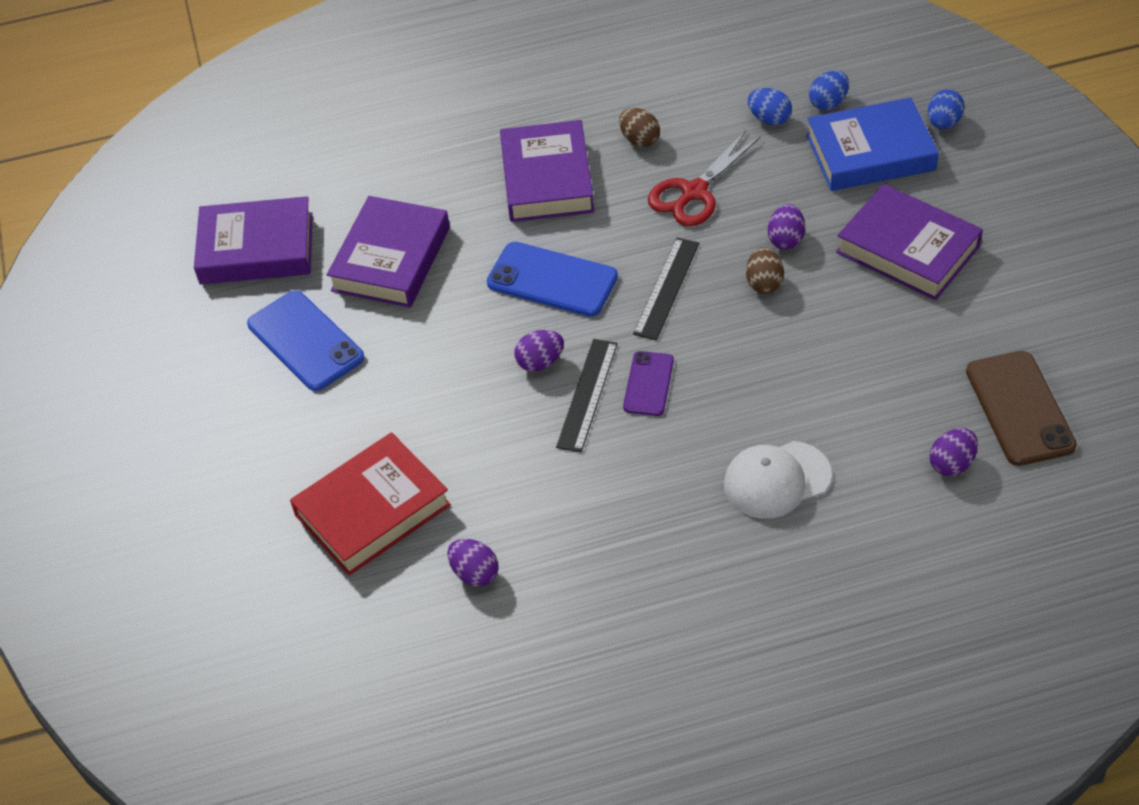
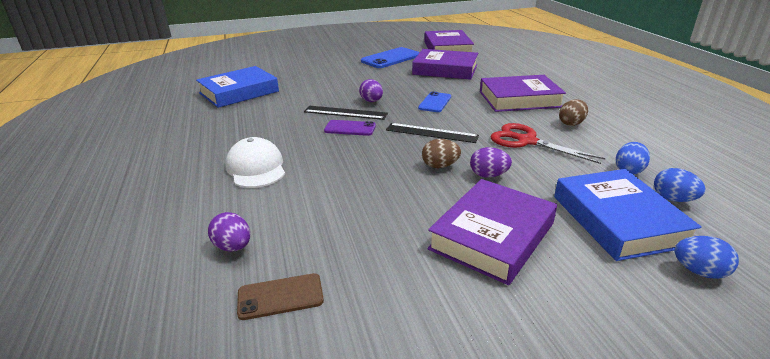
camera: 85 degrees right, 20 degrees down
(372, 510) = (287, 73): red book -> none
(475, 573) = (239, 92): purple egg -> blue book
(552, 280) = (435, 102): blue phone -> blue phone, size x0.60
(1020, 408) = (280, 297): brown phone -> brown phone, size x0.60

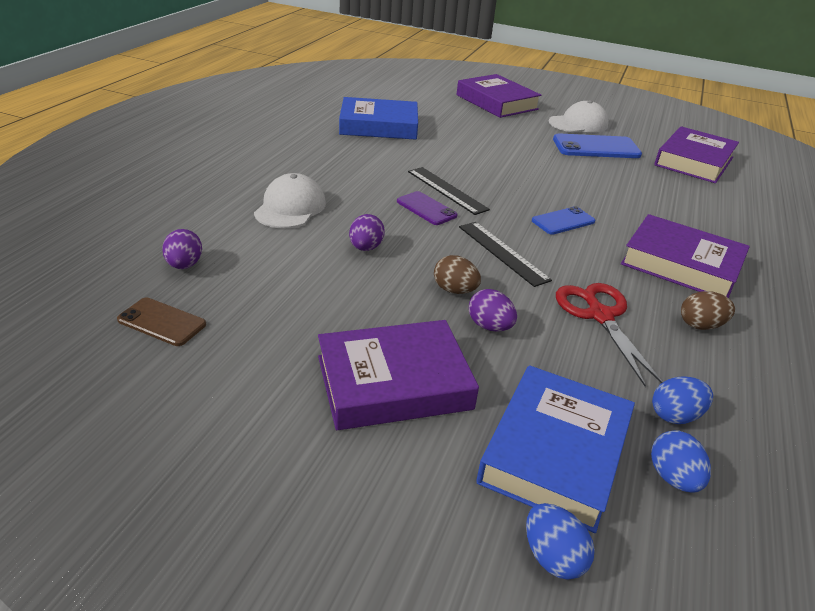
camera: 35 degrees right, 5 degrees up
(362, 49) = (578, 124): none -> white cap
(371, 101) = (493, 189): purple egg -> purple egg (366, 248)
(445, 69) = (643, 187): purple book -> purple book (496, 102)

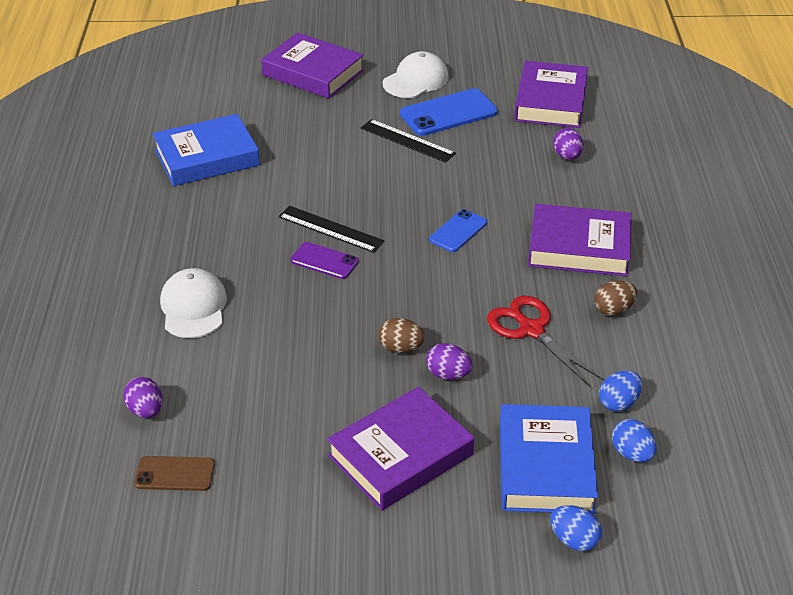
camera: 20 degrees left, 5 degrees up
(366, 248) = (296, 330): purple egg -> purple egg (567, 156)
(502, 253) = (421, 290): black ruler -> black ruler (407, 141)

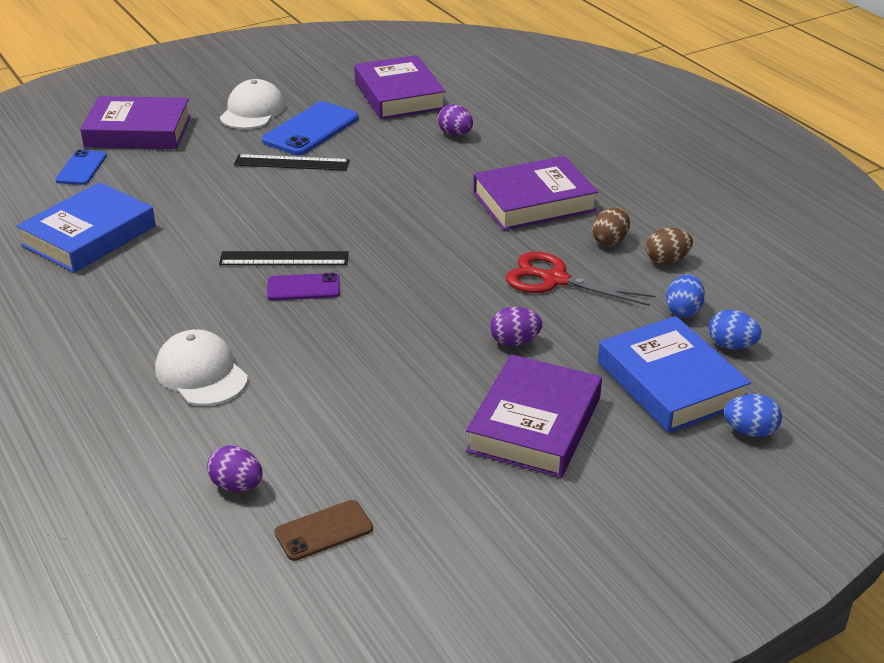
camera: 30 degrees left, 5 degrees down
(401, 348) = (450, 336): brown egg -> brown egg (667, 260)
(458, 231) = (412, 222): blue phone -> blue phone (81, 168)

